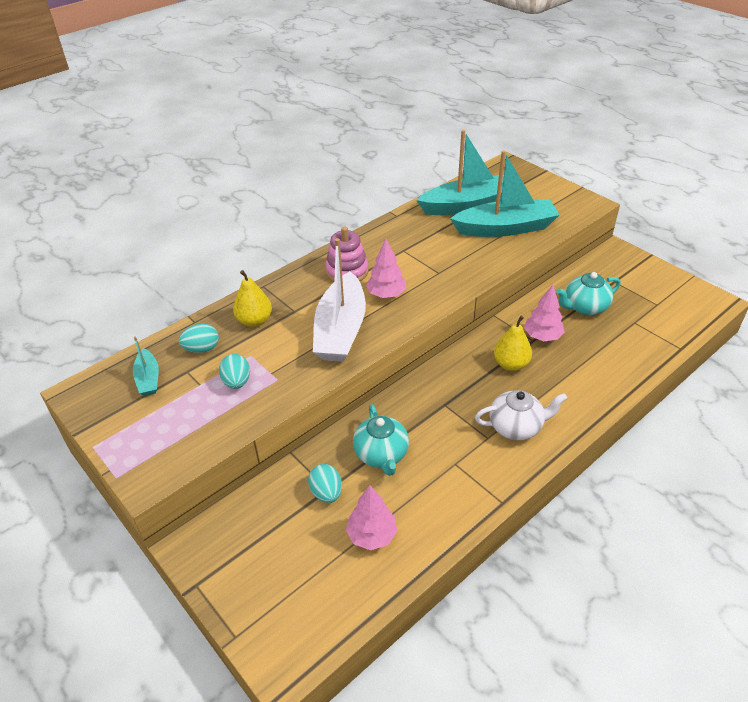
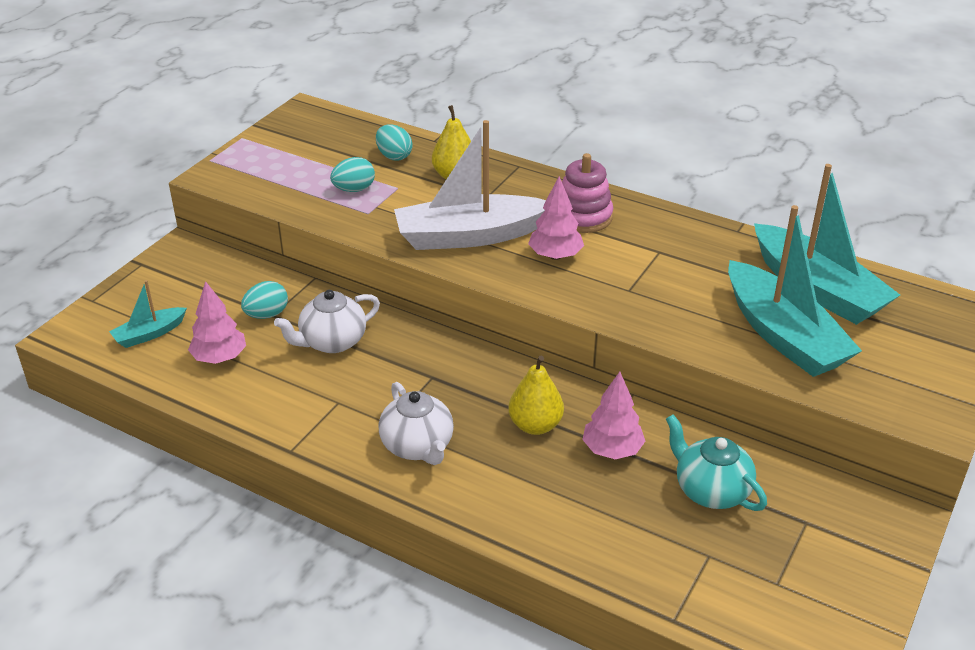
camera: 70 degrees right, 5 degrees down
(148, 378) = (338, 139): turquoise boat -> turquoise boat (149, 334)
(381, 455) = (332, 342): turquoise teapot -> white teapot

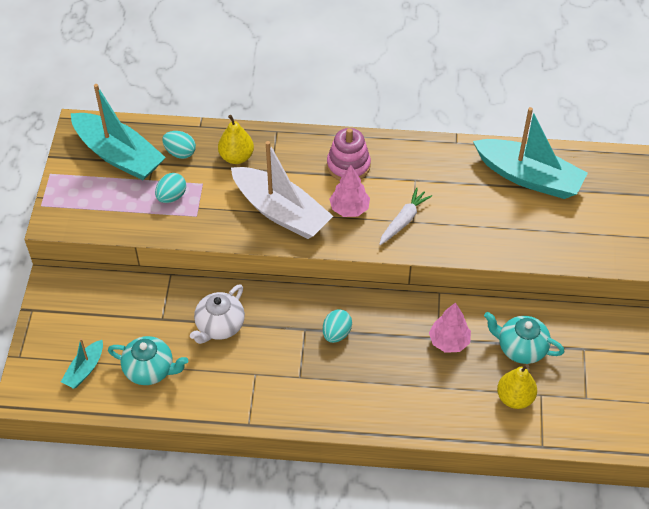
camera: 25 degrees left, 15 degrees up
(220, 358) = (150, 370): pink tree -> turquoise teapot
(266, 315) = (158, 320): turquoise egg -> turquoise egg (336, 333)
(418, 446) = (328, 387): white teapot -> none
(469, 236) = (281, 212): white boat -> white boat turned 105 degrees counterclockwise
(535, 425) = (392, 341): yellow pear -> yellow pear (515, 398)
(617, 285) = (404, 220): none -> white carrot
(783, 335) = (525, 225): turquoise boat -> turquoise boat (119, 155)

